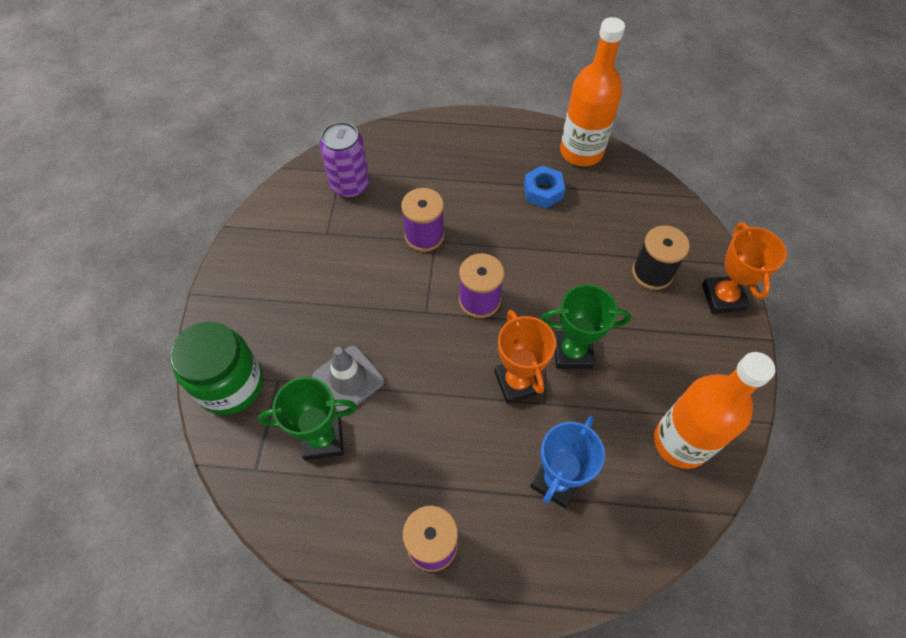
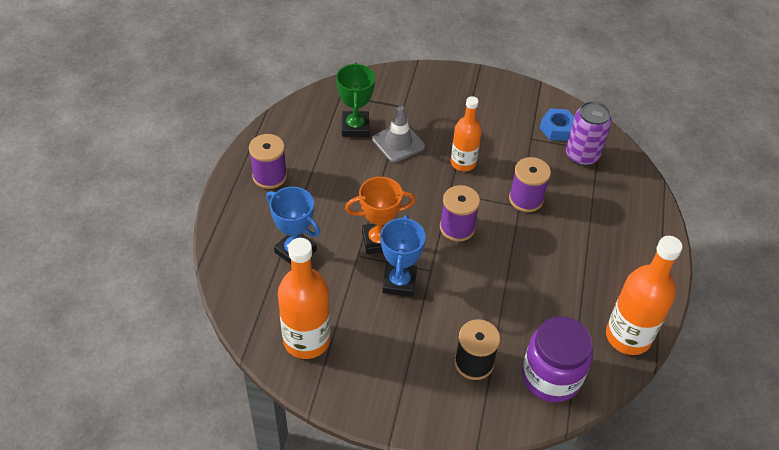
camera: 95 degrees right, 10 degrees down
(230, 384) = (404, 83): green jar -> none
(376, 301) = (463, 163): none -> orange bottle
(543, 191) = (574, 293): blue nut -> blue nut (557, 129)
(572, 352) = (399, 282): green trophy -> blue trophy
(645, 209) = (551, 377): none -> purple jar
(723, 297) = (440, 416): orange trophy -> none

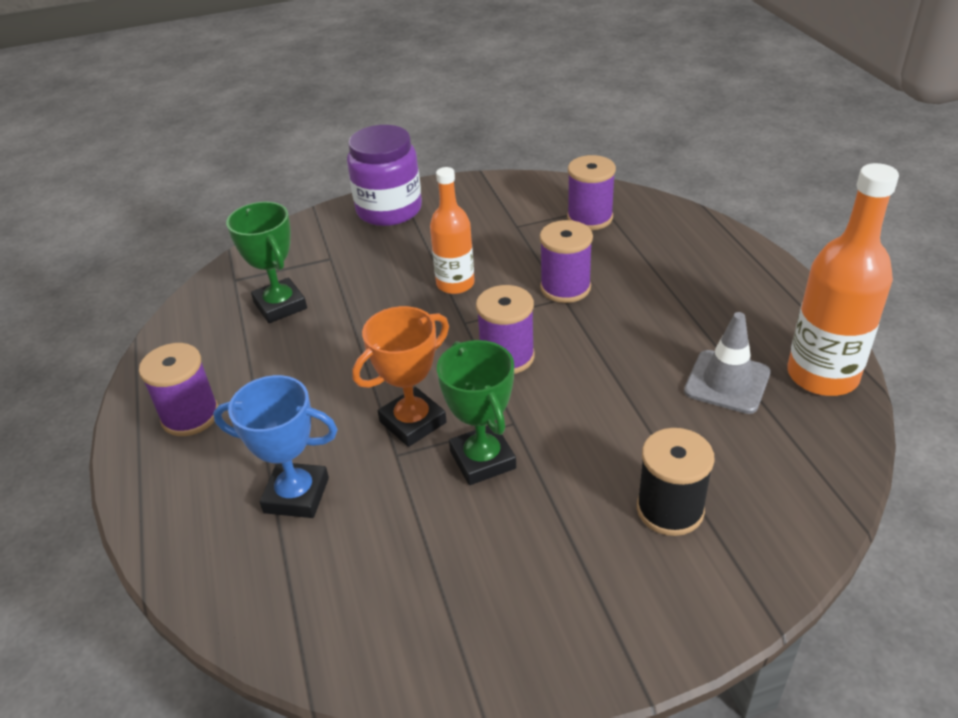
camera: 25 degrees left, 10 degrees down
(306, 340) = (402, 614): orange bottle -> none
(398, 143) = (353, 298): grey traffic cone -> grey traffic cone (727, 382)
(399, 282) = (482, 460): blue trophy -> green trophy
(551, 377) = (782, 472): purple jar -> purple jar (389, 210)
(557, 129) = (538, 205): blue nut -> none
(582, 155) = (590, 218): purple can -> purple spool

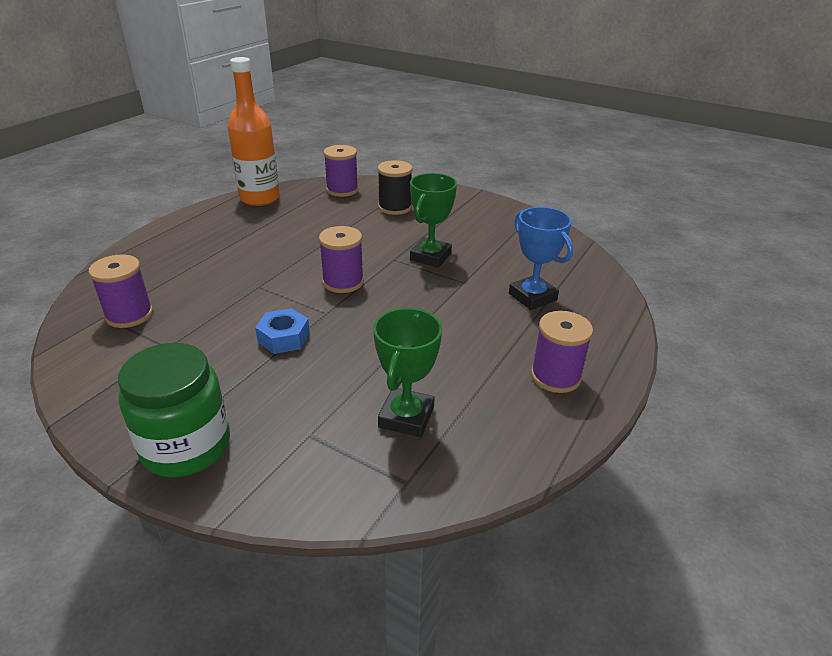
camera: 135 degrees left, 5 degrees down
(389, 210) = (186, 446): purple jar -> green jar
(412, 422) = (436, 288): orange trophy -> none
(455, 284) = (284, 338): orange bottle -> blue nut
(565, 288) = (245, 290): purple spool -> purple spool (342, 190)
(727, 382) = (291, 217): grey traffic cone -> none

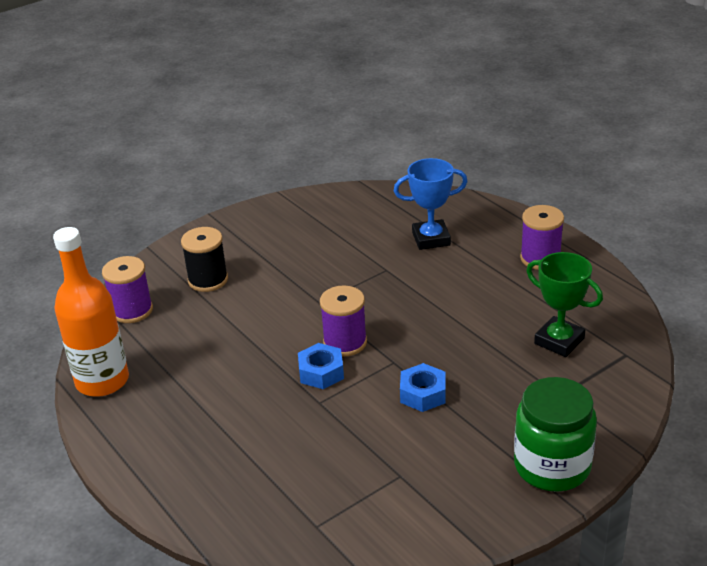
camera: 65 degrees left, 0 degrees up
(129, 315) = (325, 504): purple spool -> none
(297, 279) = (321, 372): none -> blue nut
(430, 257) = (330, 278): green trophy -> none

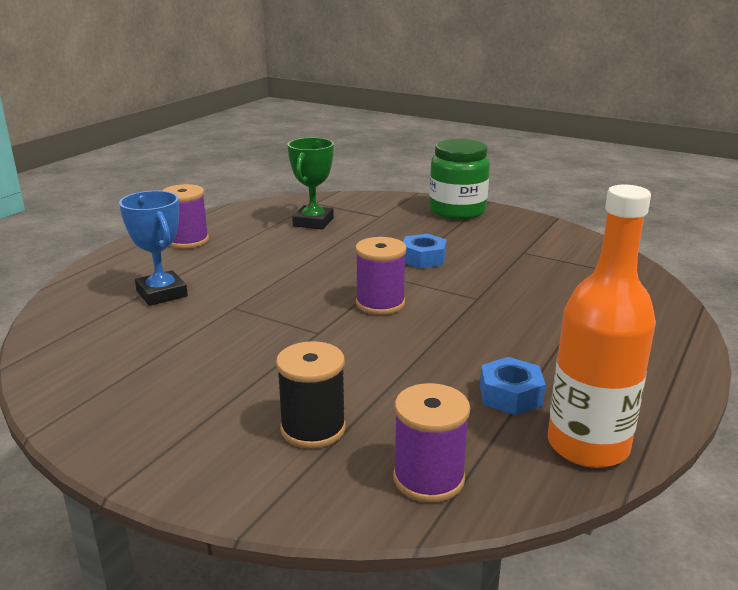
camera: 115 degrees left, 10 degrees down
(321, 372) = (436, 306): blue nut -> blue nut (510, 395)

